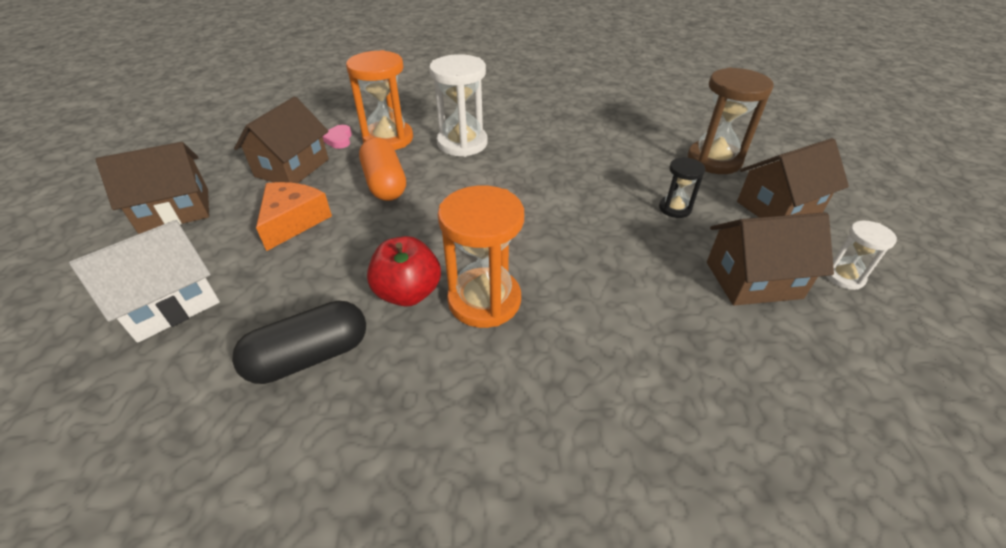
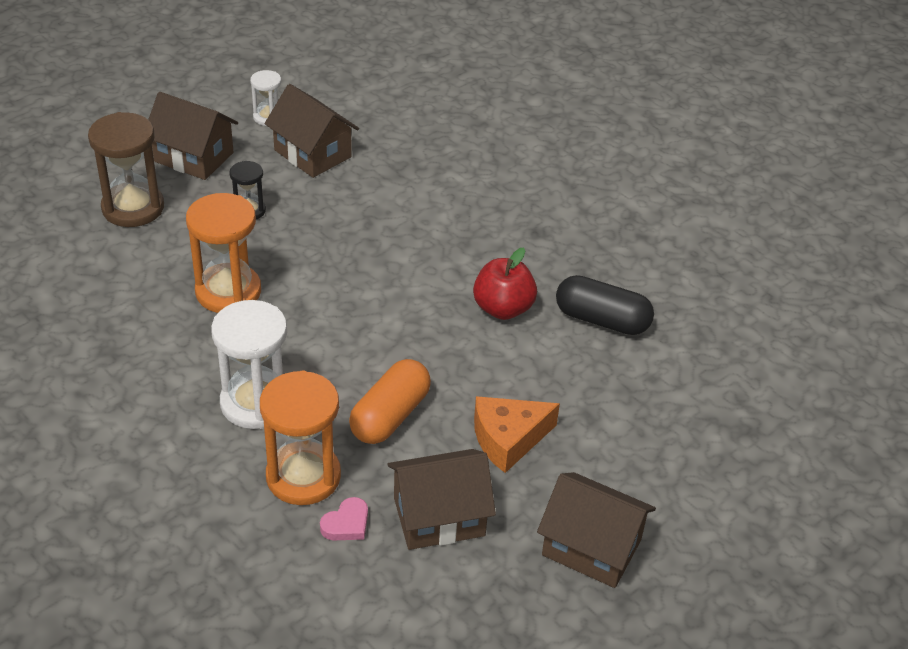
camera: 130 degrees left, 0 degrees up
(170, 304) = (658, 432): white house -> none
(484, 300) = (467, 267): orange hourglass -> orange hourglass (228, 292)

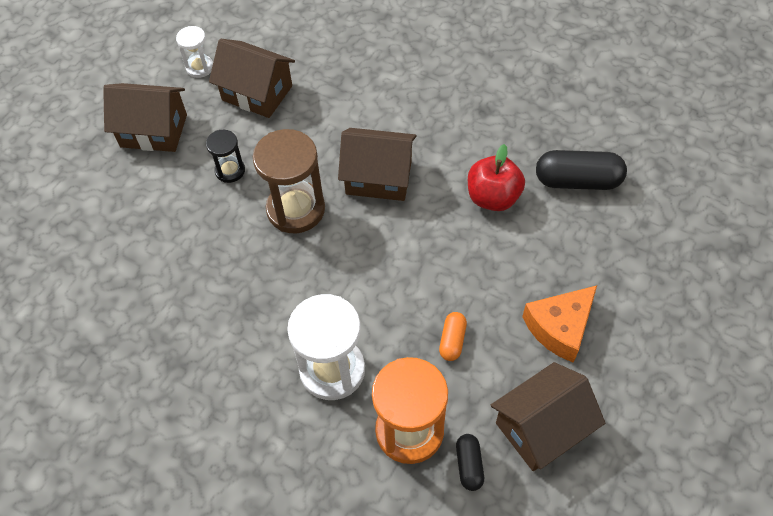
camera: 15 degrees left, 15 degrees up
(133, 208) = (124, 203): brown hourglass -> brown hourglass (296, 209)
(228, 292) = (252, 262): orange hourglass -> none
(346, 524) = (469, 465): pink heart -> black capsule
(390, 416) = (452, 341): orange capsule -> orange capsule, size x0.53
(591, 547) = (677, 410): brown house -> brown house (378, 177)

